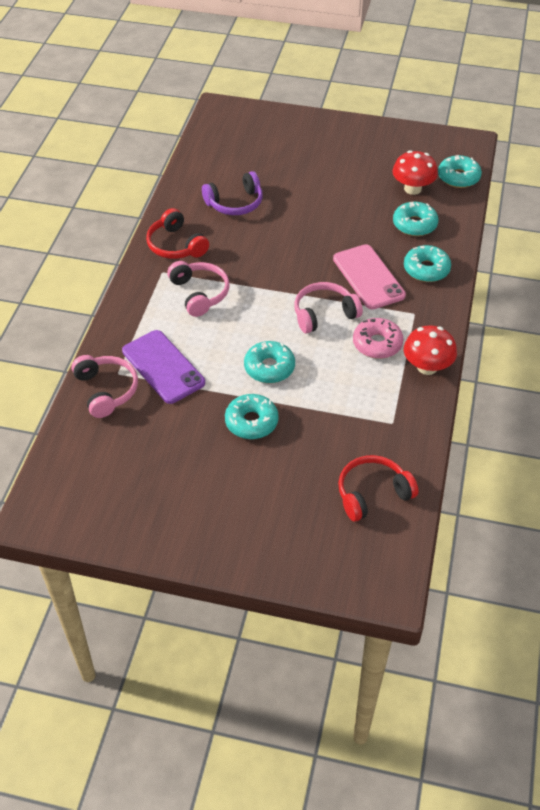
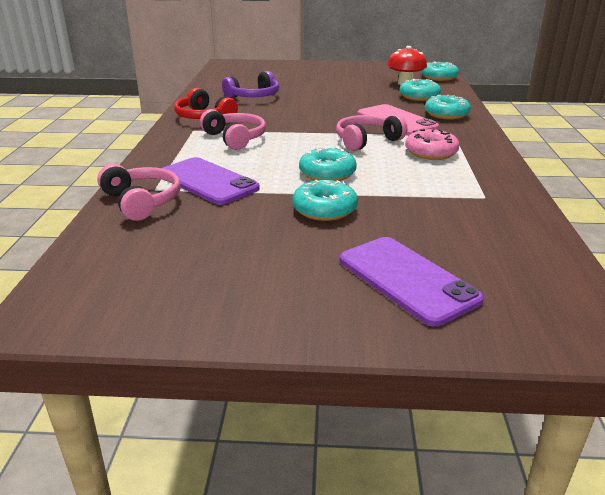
camera: 10 degrees left, 20 degrees down
(286, 515) = (407, 279): none -> purple phone
(372, 493) = (504, 250): red headphones -> none
(427, 367) = (491, 161): red mushroom -> none

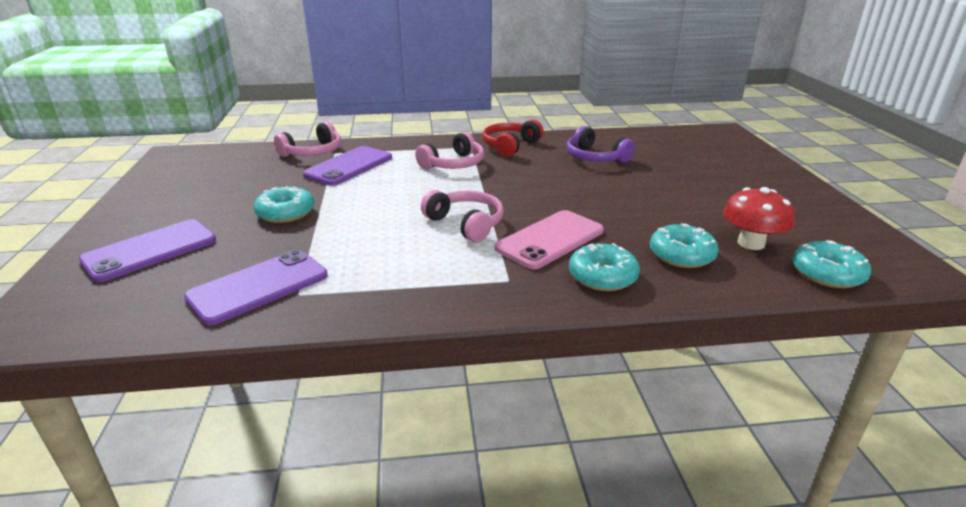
camera: 80 degrees right, 0 degrees up
(327, 173) = (367, 209): turquoise donut -> none
(431, 152) = (435, 263): pink donut -> none
(476, 213) = (258, 286): none -> purple phone

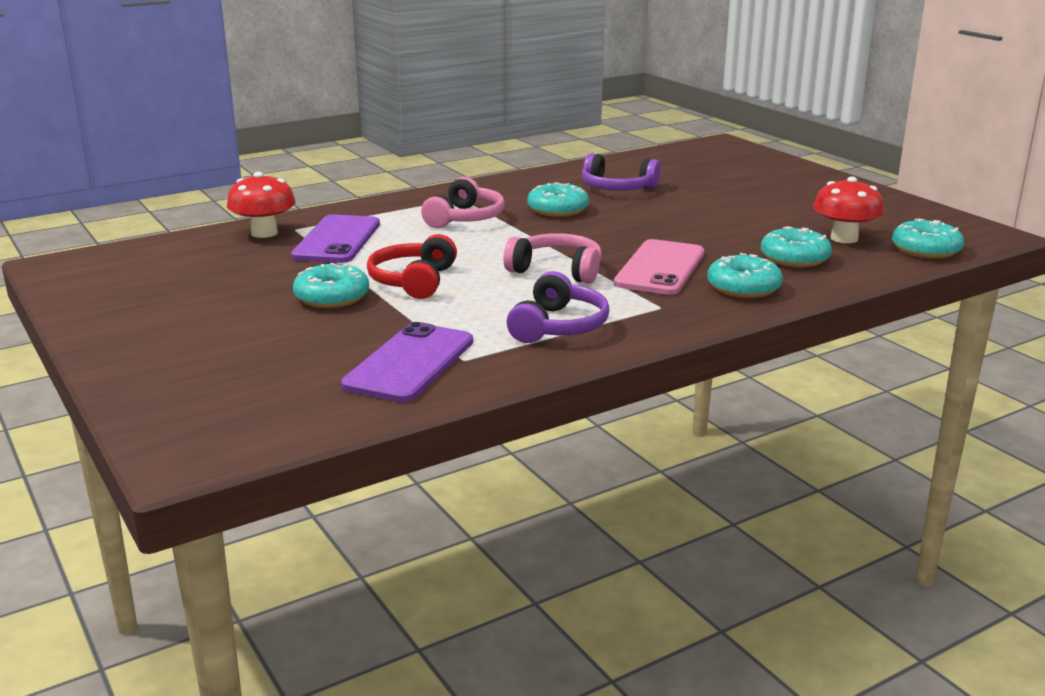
camera: 25 degrees left, 5 degrees down
(150, 250) = (219, 360): purple phone -> none
(313, 152) = (264, 233): pink headphones -> red mushroom
(405, 279) = (558, 326): none -> purple headphones
(510, 146) = (507, 190): red headphones -> red headphones (413, 281)
(528, 169) = (558, 209): none -> turquoise donut

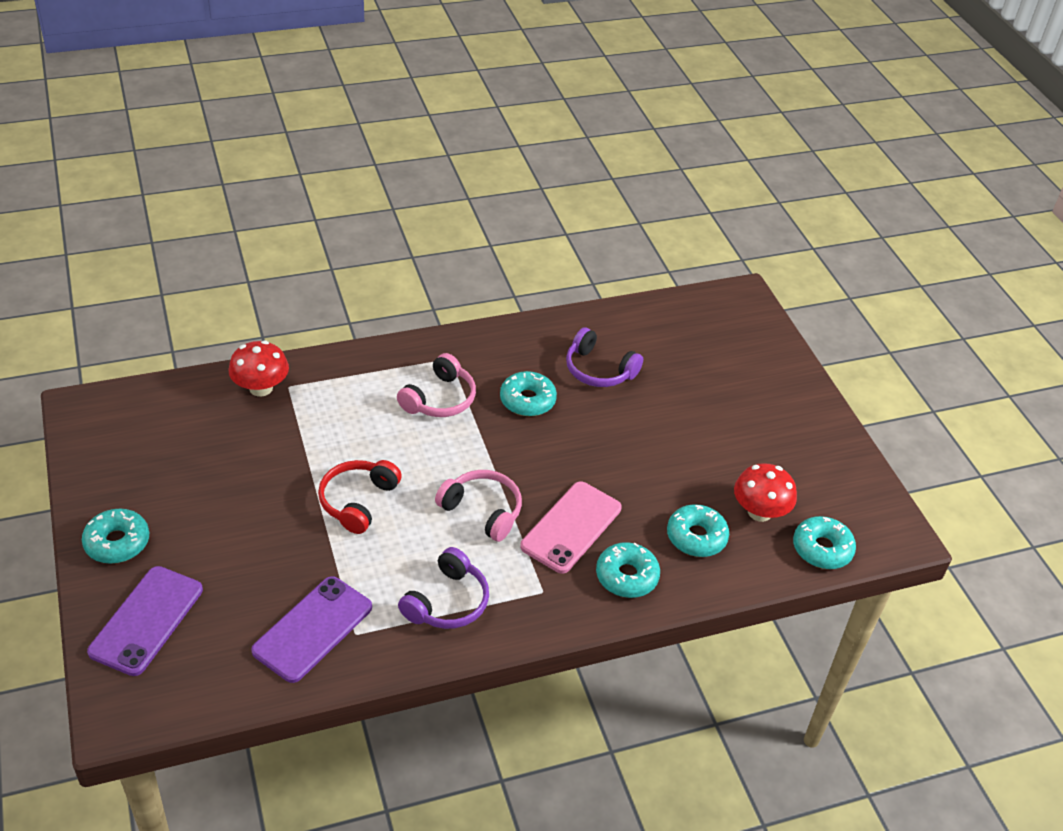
camera: 10 degrees right, 20 degrees up
(332, 297) = (284, 512): turquoise donut -> turquoise donut (117, 542)
(337, 240) = (318, 415): purple phone -> purple phone (147, 620)

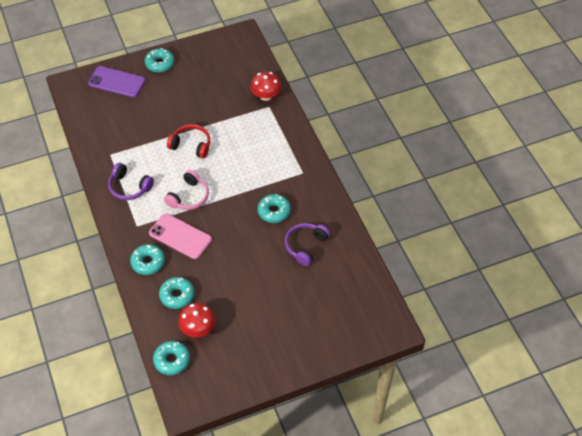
camera: 90 degrees right, 10 degrees up
(312, 629) = (113, 139): purple phone -> none
(439, 399) = (269, 171): pink headphones -> none

